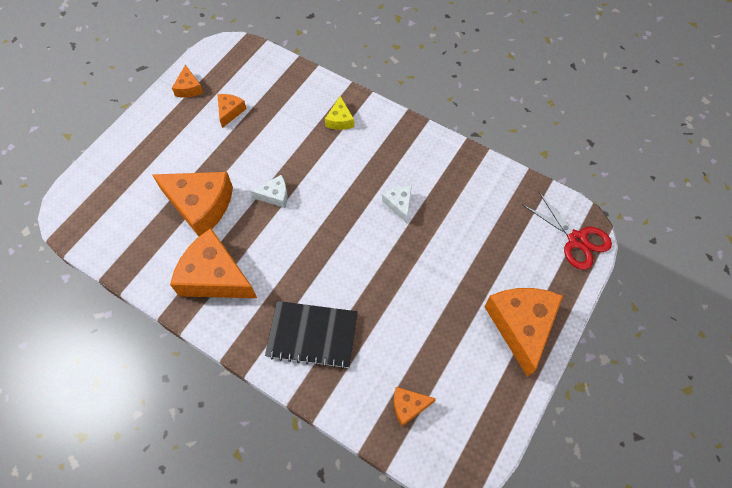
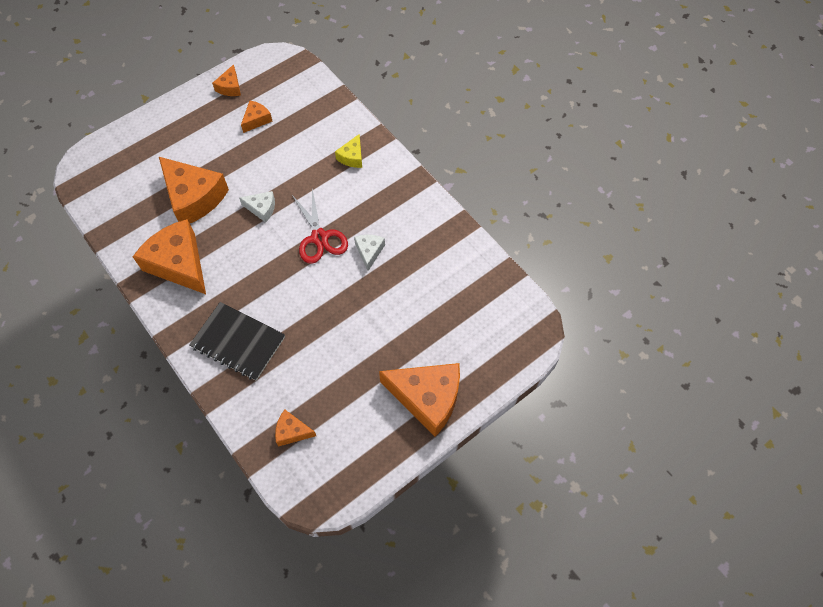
camera: 20 degrees right, 0 degrees up
(521, 326) = (427, 398): orange cheese -> orange cheese turned 90 degrees clockwise
(576, 239) = (520, 338): red scissors -> red scissors (319, 237)

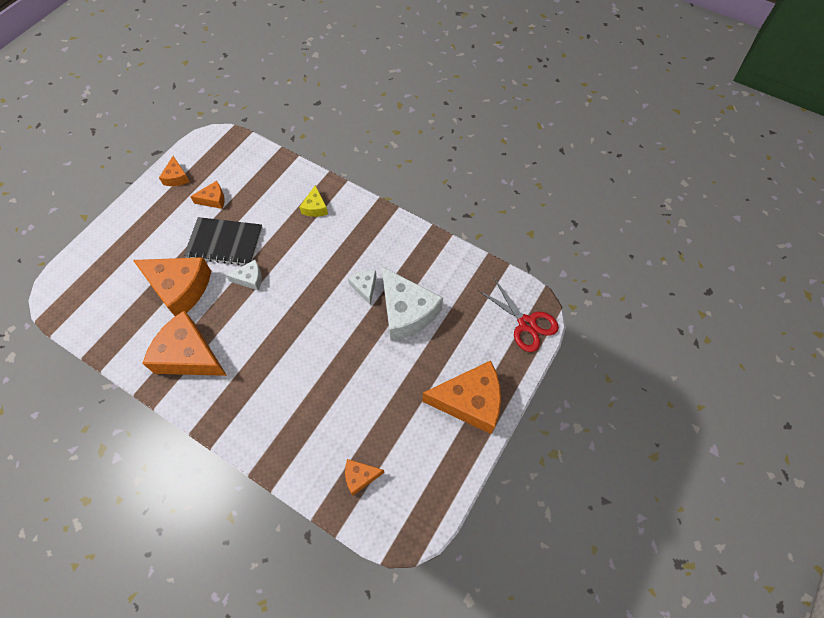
camera: 20 degrees left, 0 degrees up
(238, 342) = (275, 410): black notebook -> black notebook (225, 243)
(256, 120) = (213, 199): orange cheese -> orange cheese turned 60 degrees clockwise
(319, 237) = (314, 288): red scissors -> red scissors (526, 323)
(400, 289) = (406, 311): none -> white cheese

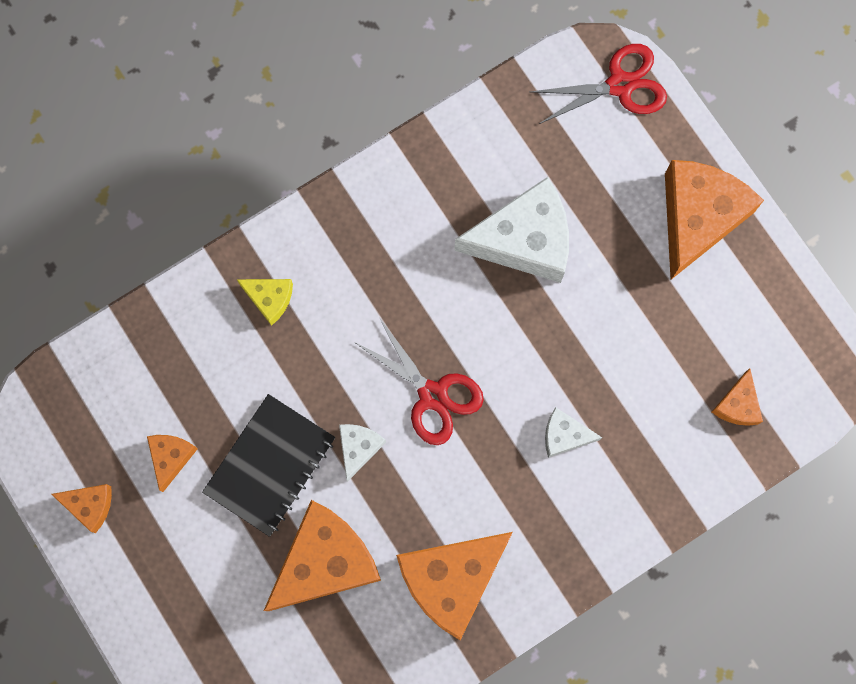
camera: 65 degrees left, 15 degrees up
(294, 302) = (432, 395): none -> red scissors
(364, 287) = (455, 282): white cheese -> white cheese (564, 435)

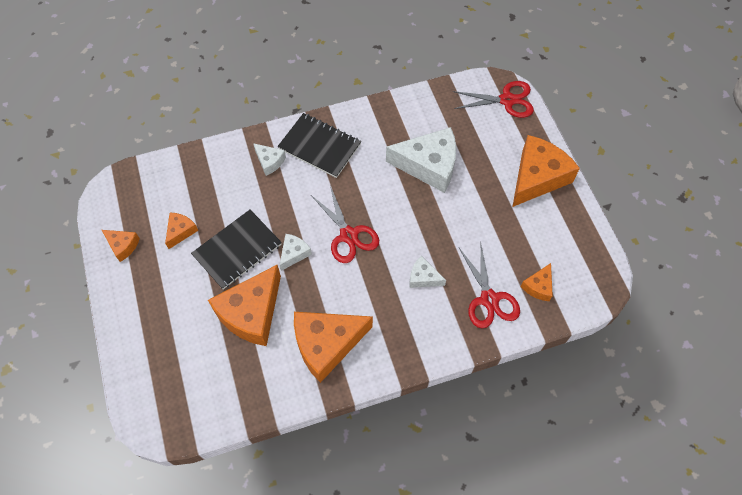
camera: 15 degrees right, 15 degrees down
(270, 299) = (269, 162): yellow cheese -> white cheese
(325, 561) = (251, 313): orange cheese -> orange cheese turned 150 degrees clockwise
(341, 250) = (320, 146): none -> black notebook
(670, 444) = (489, 299): none -> red scissors

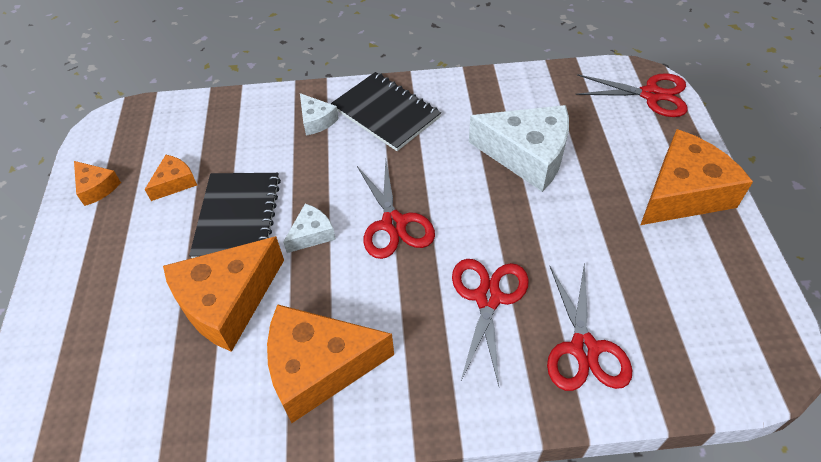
camera: 15 degrees right, 10 degrees down
(237, 250) = (238, 217): black notebook -> black notebook turned 60 degrees counterclockwise
(423, 277) = (488, 298): white cheese -> red scissors
(538, 286) = (667, 344): orange cheese -> none

